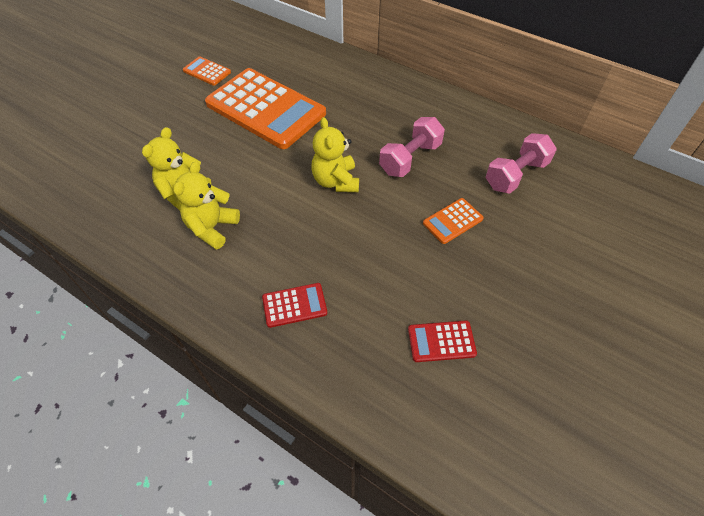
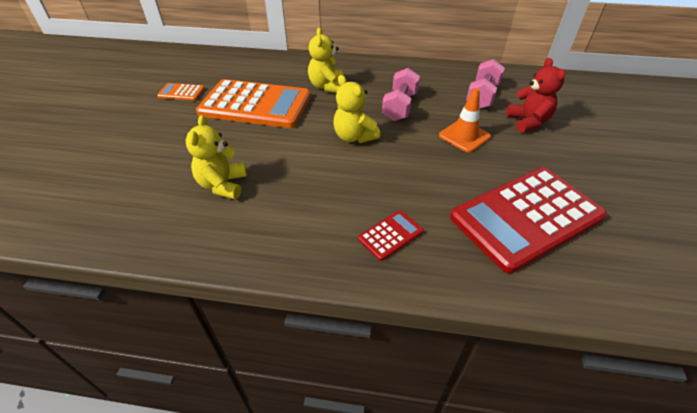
camera: 25 degrees left, 10 degrees down
(212, 228) = (270, 202): yellow teddy bear -> yellow teddy bear (327, 87)
(441, 341) = (526, 217): red calculator -> red calculator, size x2.38
(452, 221) = (464, 136): orange calculator -> orange traffic cone
(542, 228) = (528, 122): none -> red teddy bear

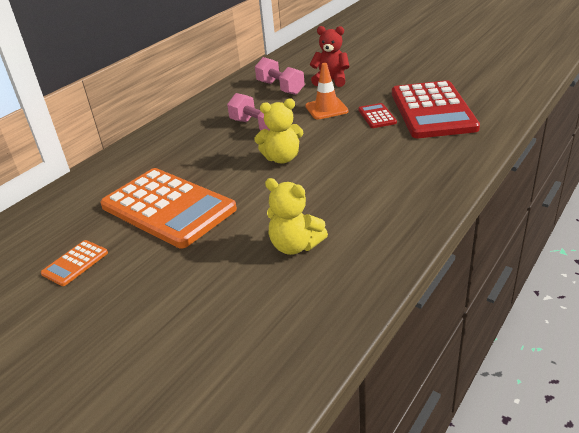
camera: 60 degrees left, 10 degrees down
(255, 105) = (168, 208): orange calculator -> orange calculator turned 90 degrees clockwise
(327, 87) = (182, 157): yellow teddy bear -> none
(390, 235) = (419, 166): red calculator -> red calculator (377, 116)

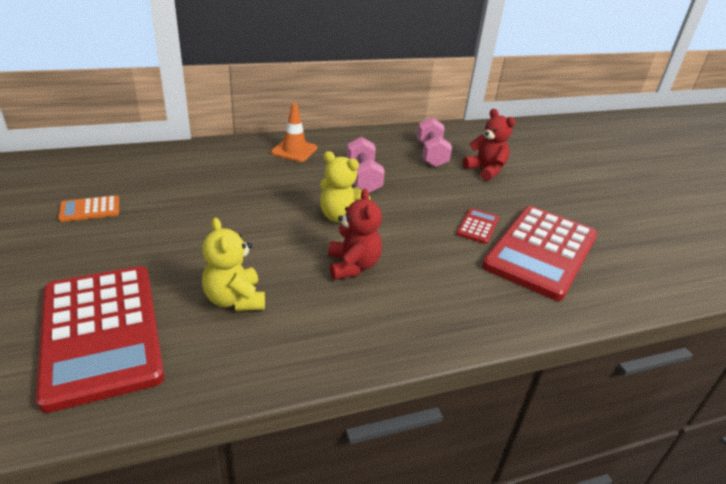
camera: 30 degrees right, 0 degrees up
(168, 208) = (202, 206): orange calculator -> none
(237, 323) = (101, 333): none -> red calculator
(326, 109) = (442, 194): orange traffic cone -> orange traffic cone (294, 150)
(338, 182) = (353, 266): none -> red teddy bear

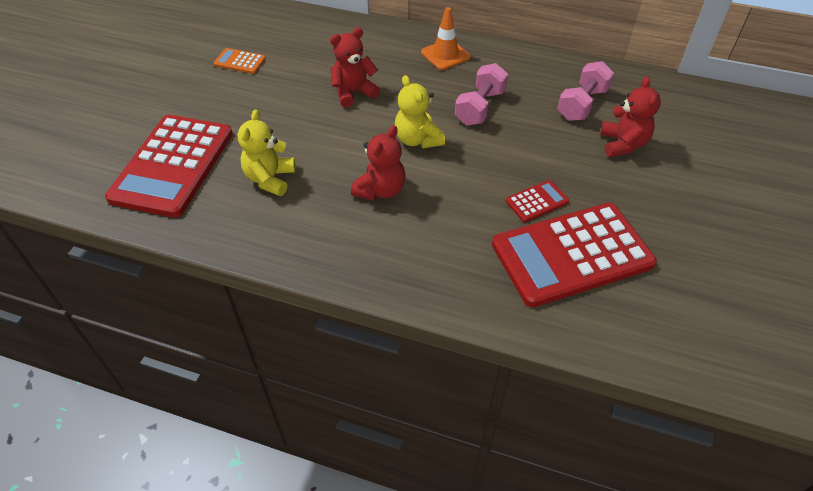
camera: 40 degrees right, 15 degrees up
(243, 200) = (353, 93): none -> red teddy bear

